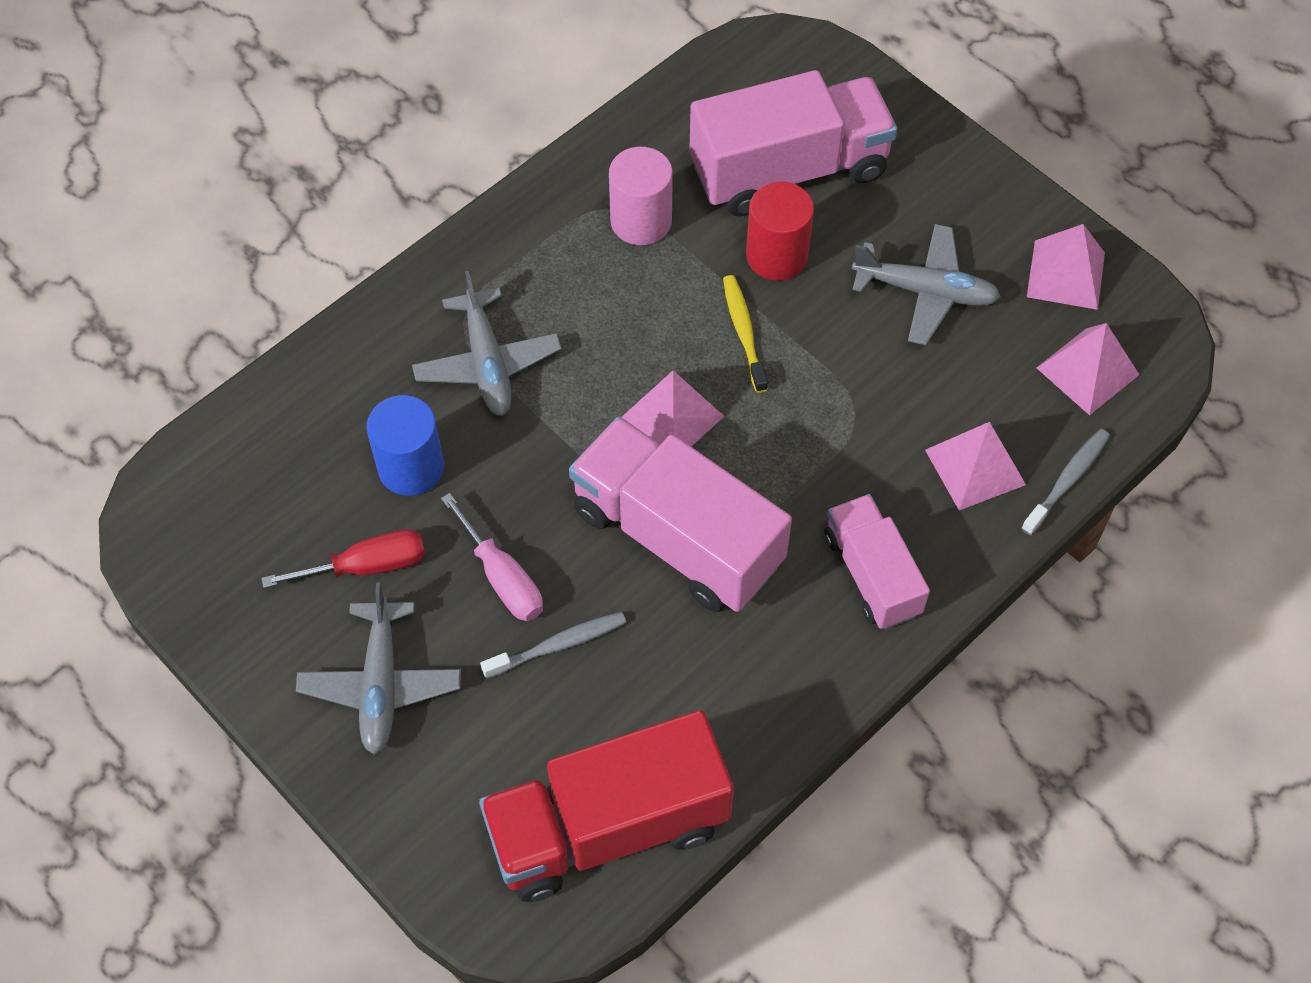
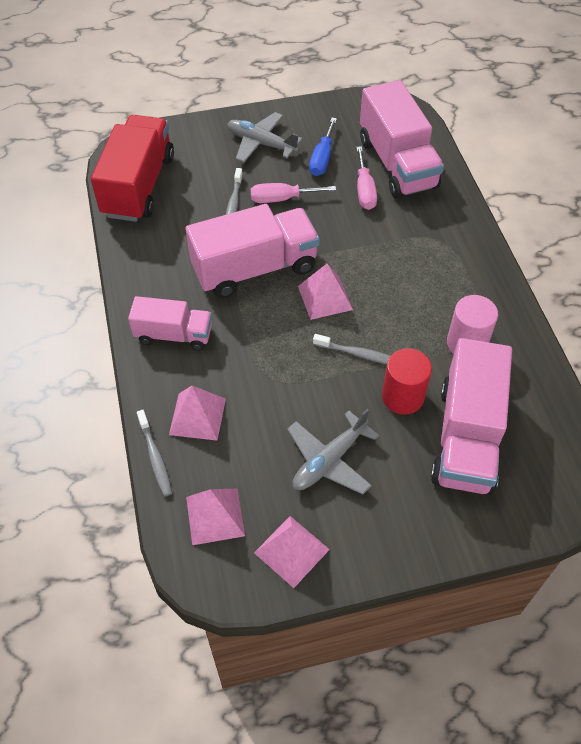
camera: 120 degrees right, 5 degrees down
(317, 449) = (397, 163): none -> pink truck
(367, 566) = (322, 158): red screwdriver -> blue screwdriver
(411, 467) = (364, 190): blue cylinder -> pink screwdriver
(487, 363) = (407, 239): grey plane -> none
(744, 333) = (358, 354): yellow toothbrush -> grey toothbrush

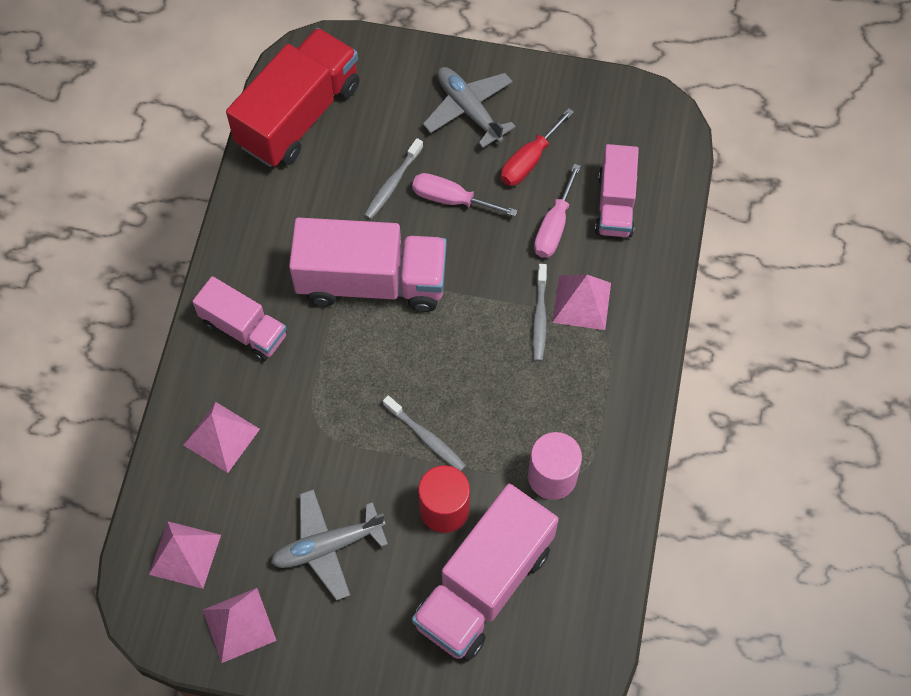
camera: 25 degrees right, 10 degrees up
(155, 457) = (158, 463): grey toothbrush -> grey toothbrush (539, 317)
(322, 158) = (529, 160): blue screwdriver -> red screwdriver
(325, 297) = (428, 352): pink pyramid -> pink pyramid (581, 302)
(397, 163) = (615, 204): pink truck -> pink truck, size x0.59

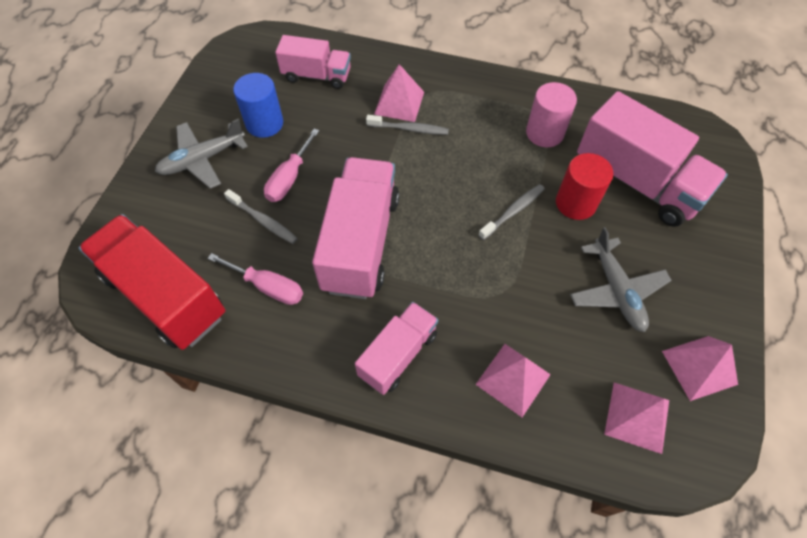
camera: 85 degrees left, 5 degrees down
(529, 160) = (264, 123): red screwdriver -> blue cylinder
(554, 226) = (329, 113): pink screwdriver -> pink screwdriver (268, 287)

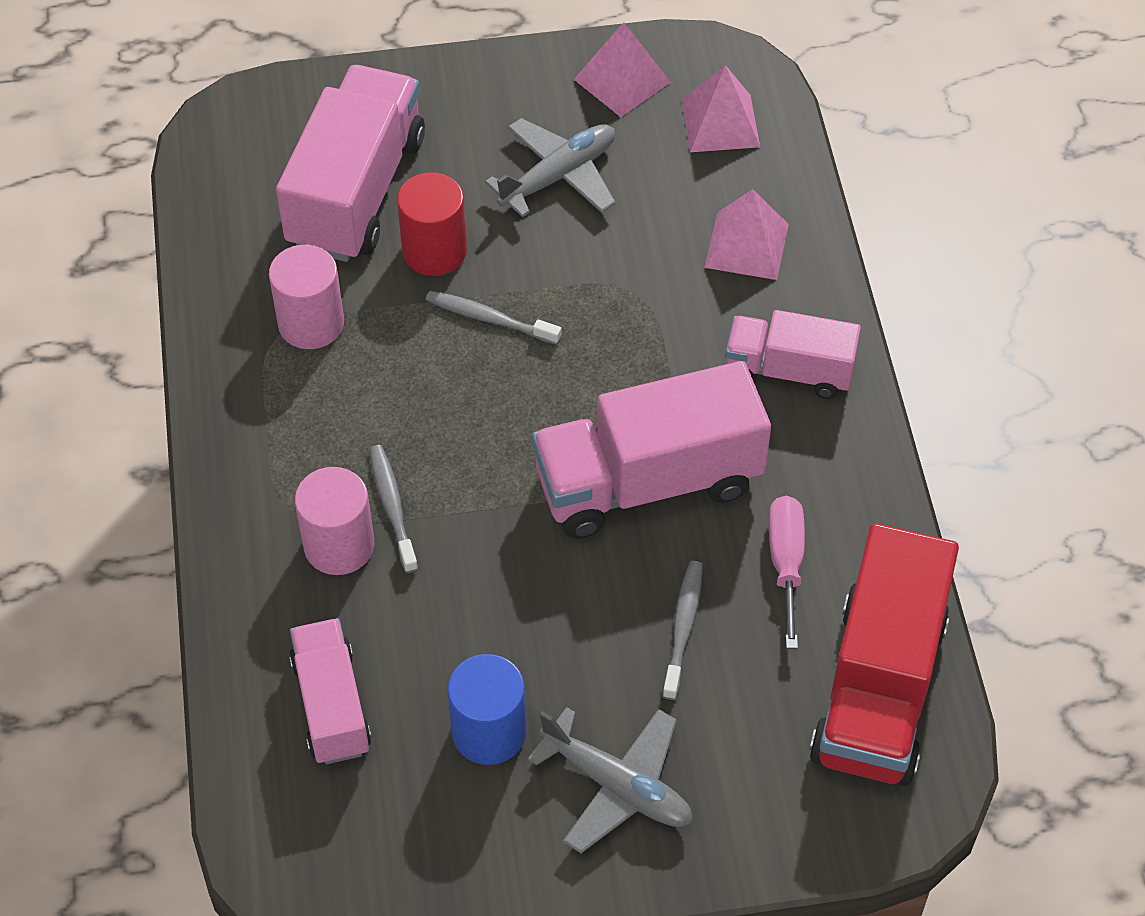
camera: 115 degrees left, 5 degrees down
(289, 178) = (585, 633): pink screwdriver -> none
(399, 103) = (339, 545): pink pyramid -> pink cylinder

